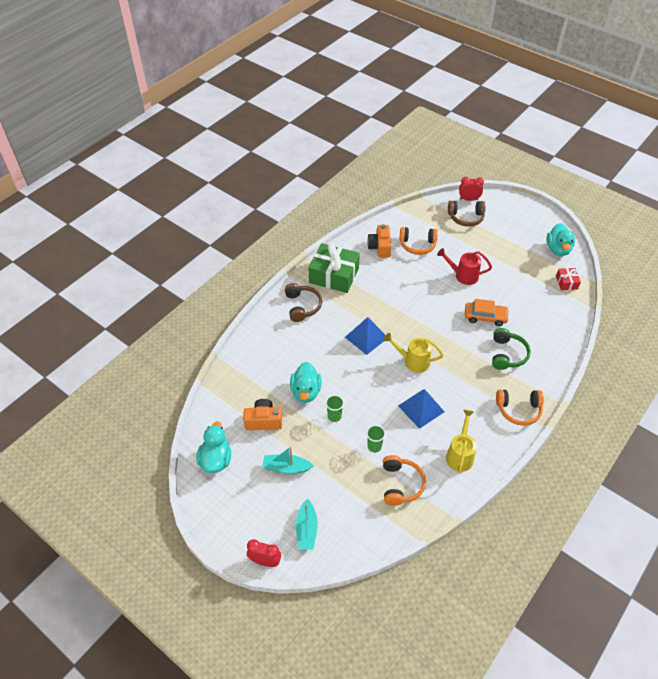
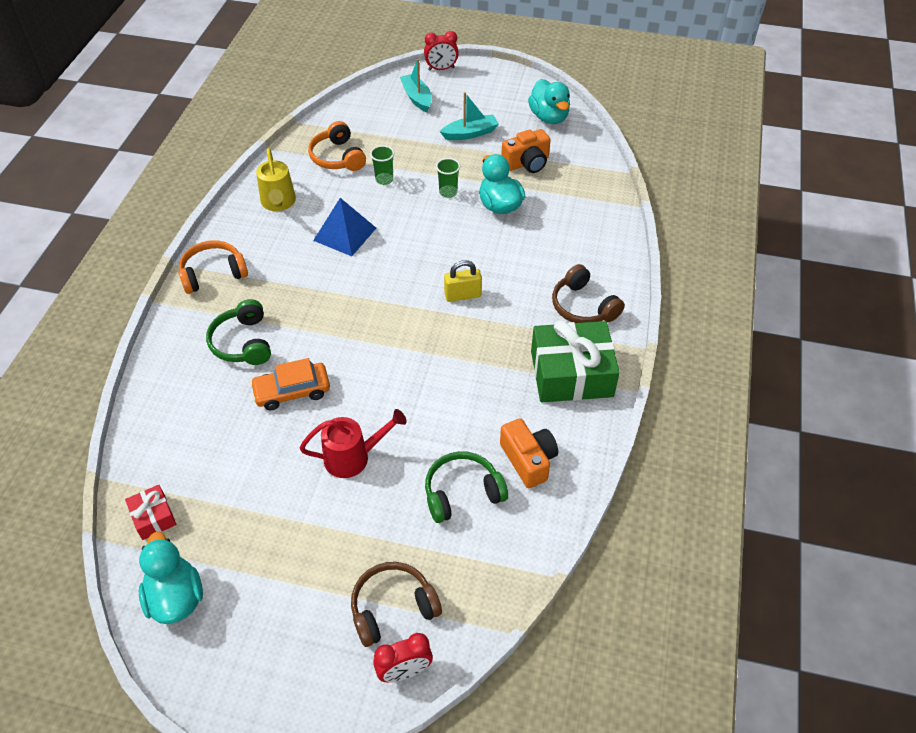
camera: 155 degrees right, 0 degrees up
(366, 337) = (462, 295): blue pyramid -> yellow padlock
(412, 361) = (380, 286): yellow watering can -> none
(417, 245) = (462, 493): orange headphones -> green headphones

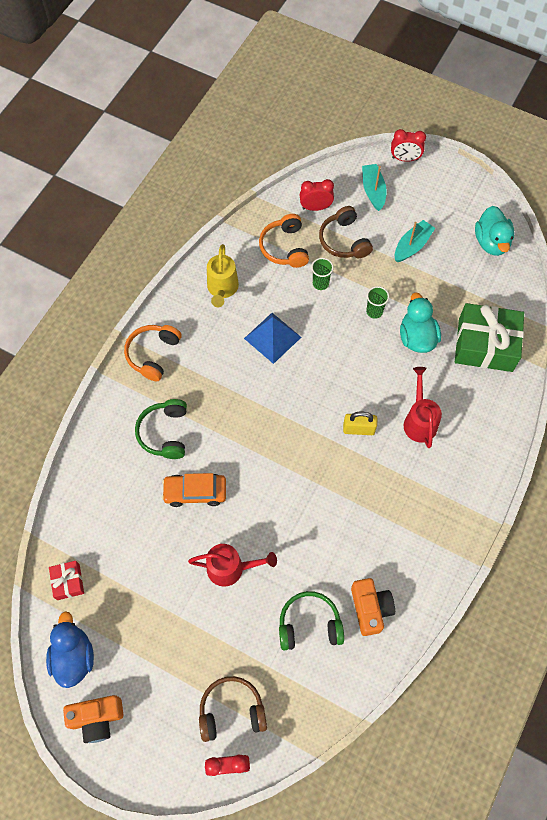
camera: 15 degrees right, 15 degrees up
(176, 597) = (74, 657): turquoise duck -> blue duck
(213, 273) = (153, 354): orange headphones -> orange headphones turned 60 degrees counterclockwise
(361, 120) = (315, 207): none -> red clock
(470, 133) = (412, 246): turquoise boat -> turquoise boat turned 45 degrees counterclockwise
(525, 274) = (419, 420): none -> red watering can
(527, 163) = (455, 293): orange camera -> orange camera (97, 718)
(571, 373) = (430, 534): green gift -> green gift (485, 345)
(583, 306) = (460, 467): brown headphones -> brown headphones (344, 240)

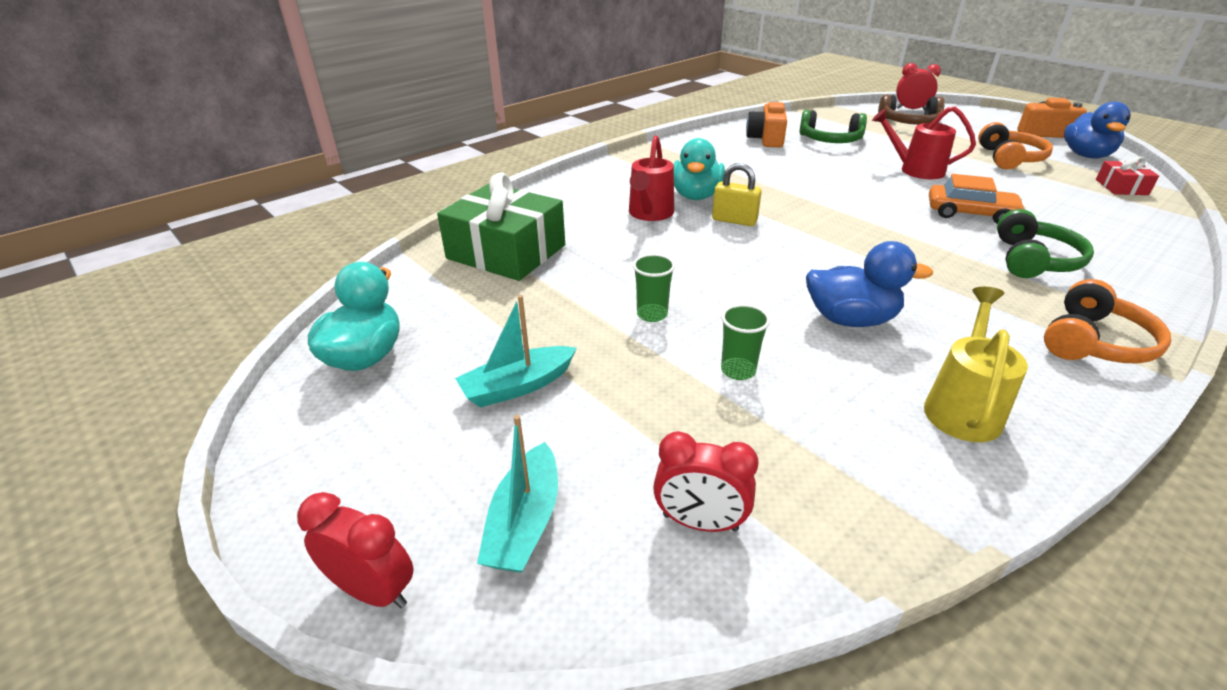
camera: 160 degrees left, 30 degrees down
(272, 338) = (850, 319): blue pyramid -> blue duck
(284, 247) = (805, 450): orange headphones -> orange headphones (1009, 158)
(344, 240) = (657, 430): brown headphones -> none
(417, 337) = (600, 275): turquoise duck -> turquoise duck (696, 196)

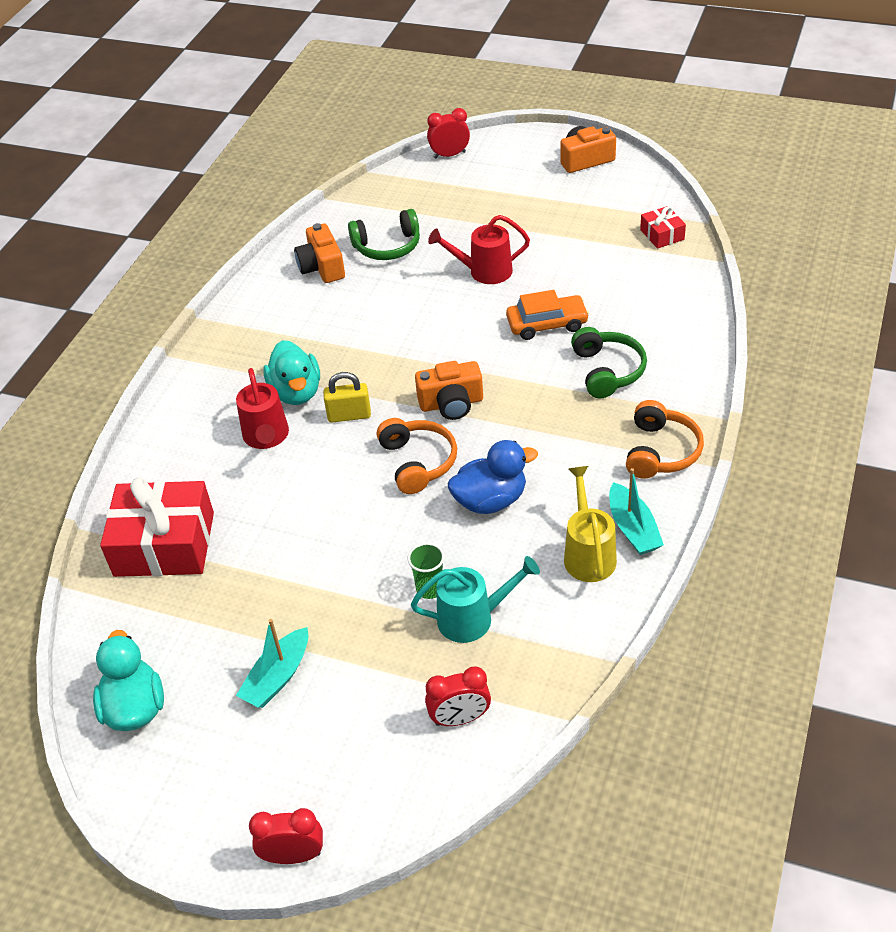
camera: 25 degrees left, 10 degrees up
(506, 252) = (164, 544): green gift -> red gift
(525, 522) = (354, 771): turquoise boat -> turquoise boat (633, 528)
(652, 314) = (337, 562): green cup -> none
(777, 417) = (474, 618): none -> turquoise watering can
(841, 238) = (451, 403): none -> orange camera
(909, 122) = (455, 183): brown headphones -> none
(1009, 158) = (563, 220): orange headphones -> orange headphones (418, 462)
(1086, 155) = (628, 190): blue duck -> none

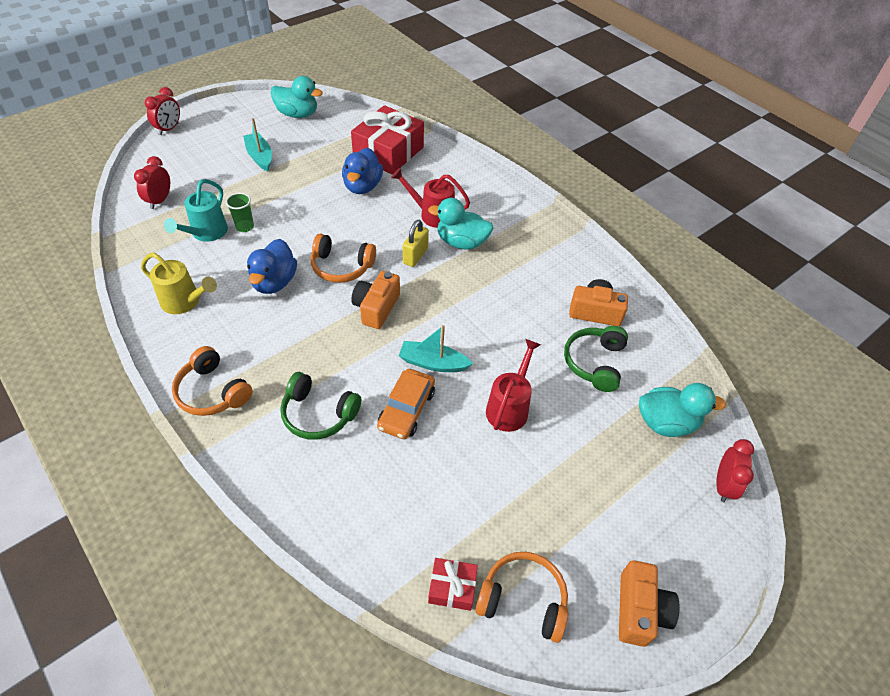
camera: 115 degrees right, 5 degrees up
(260, 527) = (362, 186): none -> blue duck
(417, 193) = (666, 423): none -> turquoise duck
(633, 528) = (175, 334): turquoise boat -> turquoise boat (433, 363)
(634, 204) = (523, 600): none -> orange headphones

